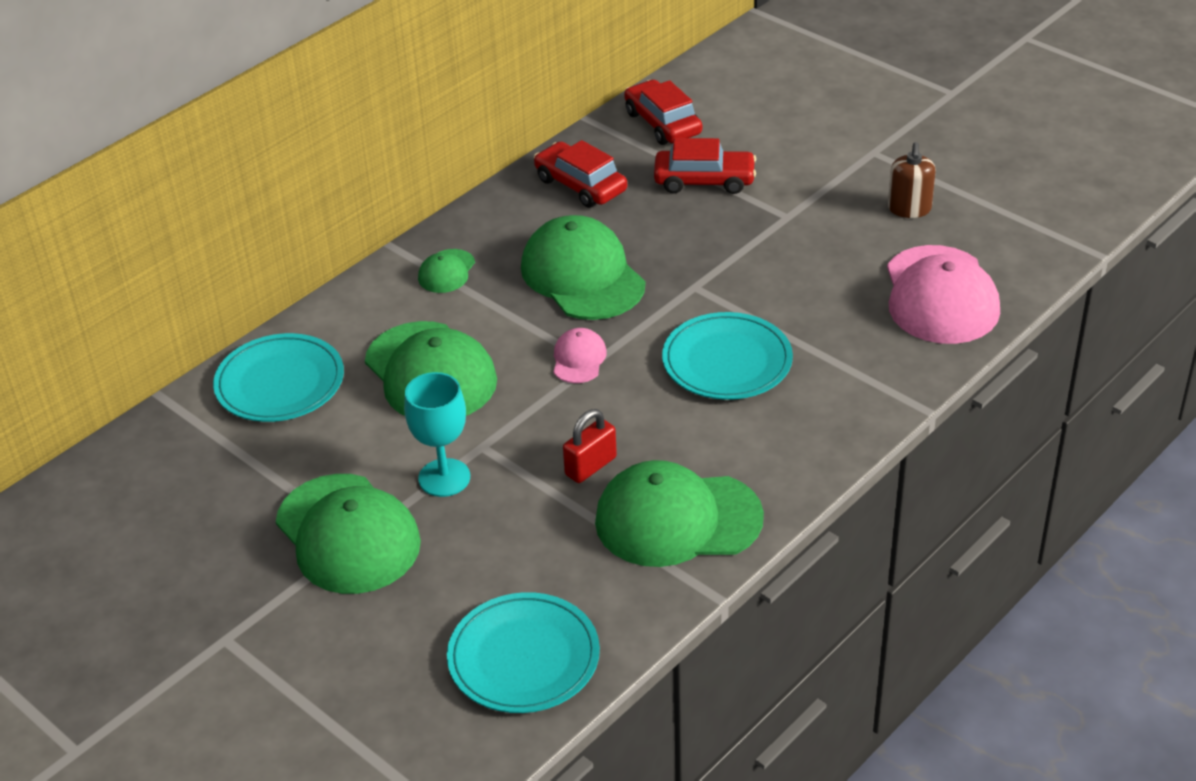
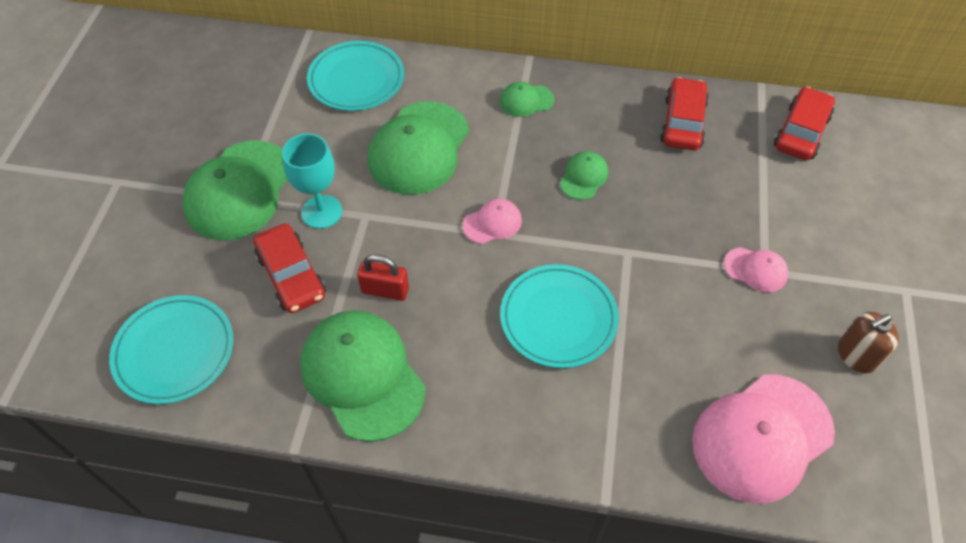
camera: 55 degrees right, 15 degrees up
(582, 275) = (584, 177): green cap -> green cap, size x0.47
(704, 181) = (757, 193): red car -> red car (291, 275)
(781, 221) = (755, 269): none -> pink cap

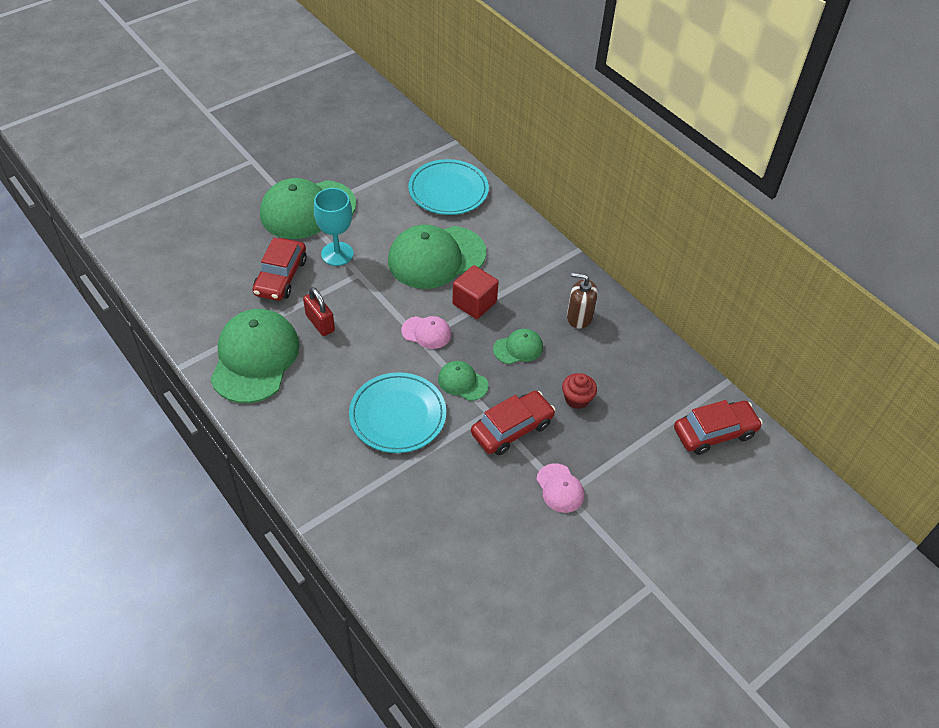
camera: 40 degrees right, 5 degrees down
(174, 351) = (180, 271): turquoise plate -> none
(501, 165) = (474, 303): none -> red cube
(526, 101) = (540, 276): green cap -> green cap (462, 382)
(678, 184) = (577, 399): none -> red cupcake
(682, 122) = (632, 364): red car -> red car (512, 429)
(762, 437) = (433, 580): pink cap -> none
(856, 355) = (559, 591): brown soap dispenser -> brown soap dispenser (579, 317)

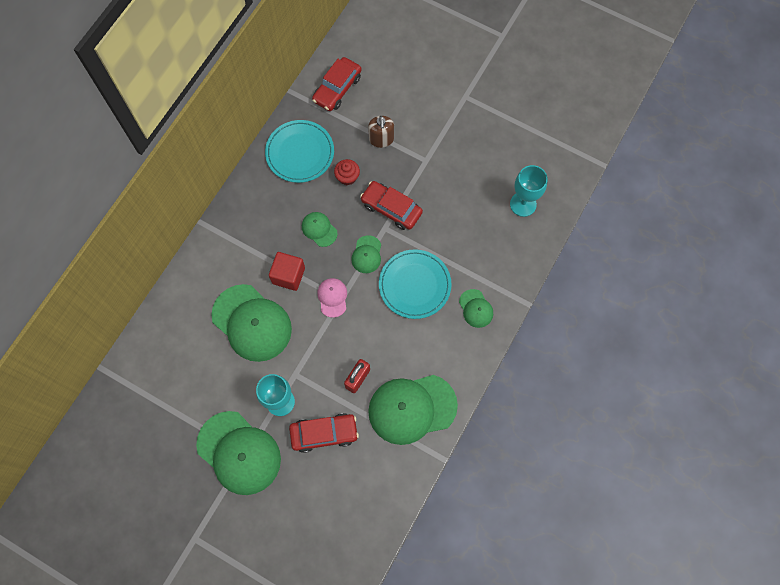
camera: 110 degrees left, 20 degrees up
(331, 467) = (476, 308): none -> green cap
(445, 587) = (523, 204): none -> turquoise goblet
(448, 190) = (168, 346): turquoise plate -> turquoise plate (300, 153)
(560, 488) = (423, 165): pink cap -> none
(579, 317) = (271, 199): brown soap dispenser -> brown soap dispenser (381, 139)
(714, 433) = (337, 89): red car -> red car turned 105 degrees counterclockwise

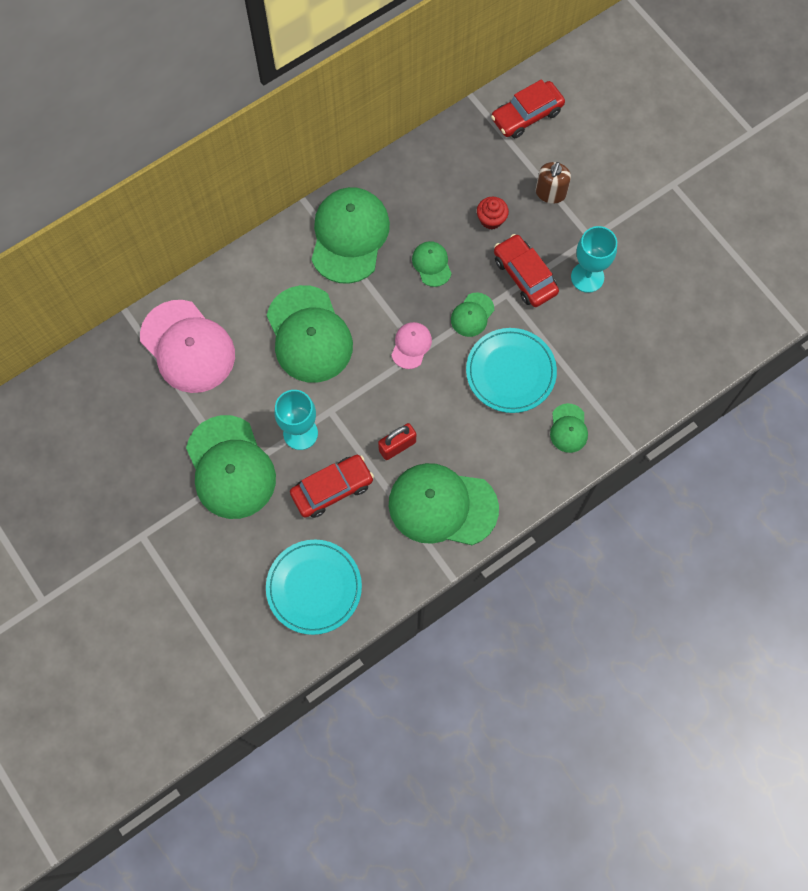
camera: 25 degrees right, 0 degrees up
(162, 373) = (188, 347): none -> pink cap
(247, 234) = (349, 236): none -> green cap
(288, 275) = (373, 300): red cube -> none
(300, 153) = (450, 170): turquoise plate -> turquoise plate (314, 587)
(324, 433) = (332, 489): red car -> red car turned 45 degrees counterclockwise
(523, 204) = (681, 335): turquoise goblet -> turquoise goblet (587, 277)

